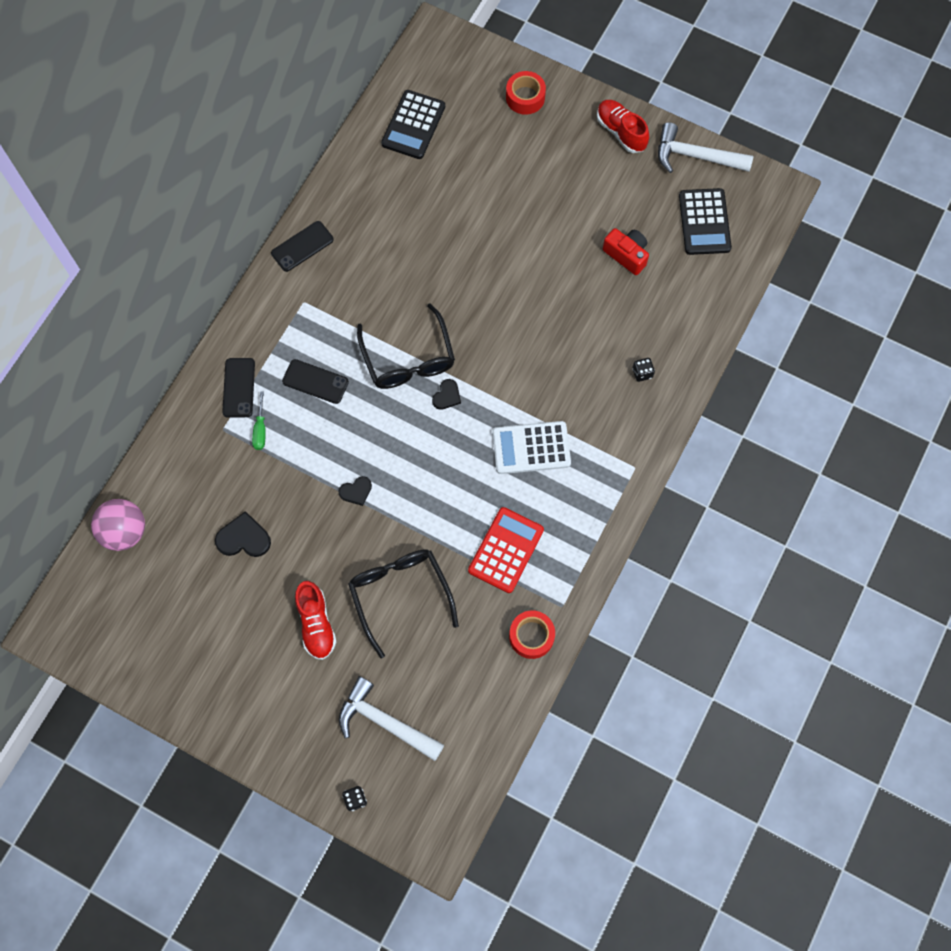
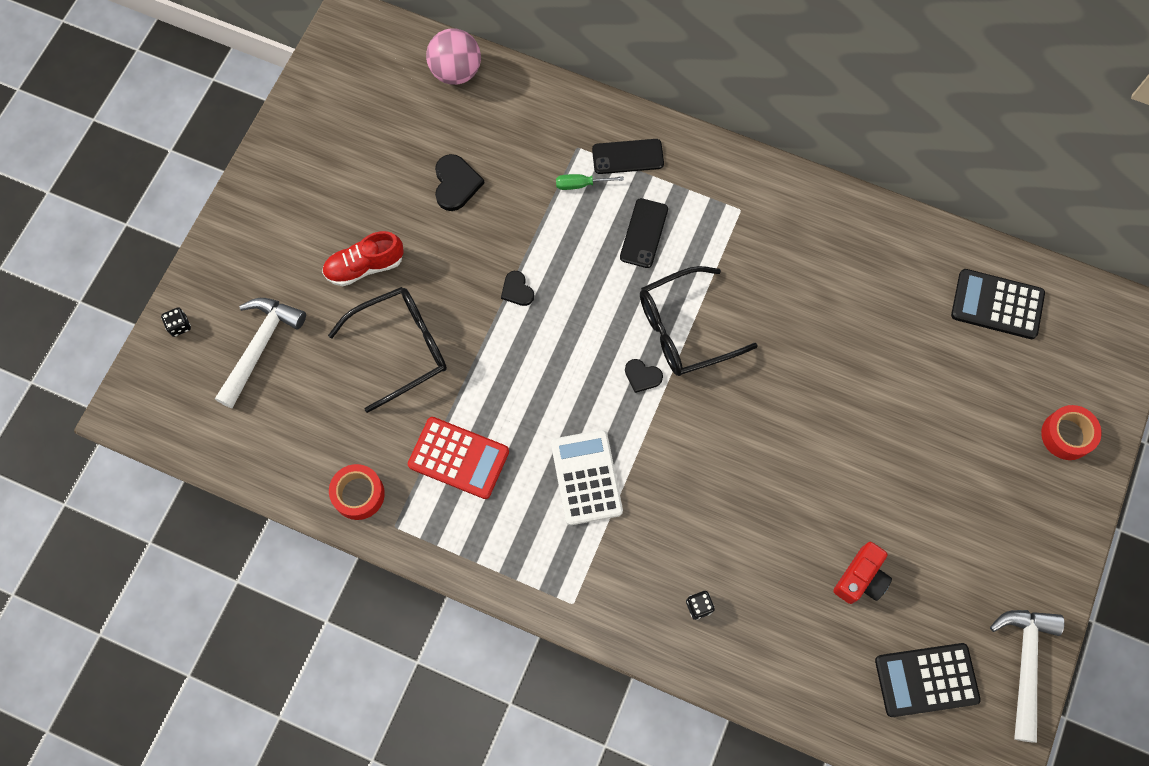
camera: 85 degrees right, 0 degrees up
(302, 246) = (811, 200): black phone -> none
(621, 132) = (1041, 561): red shoe -> none

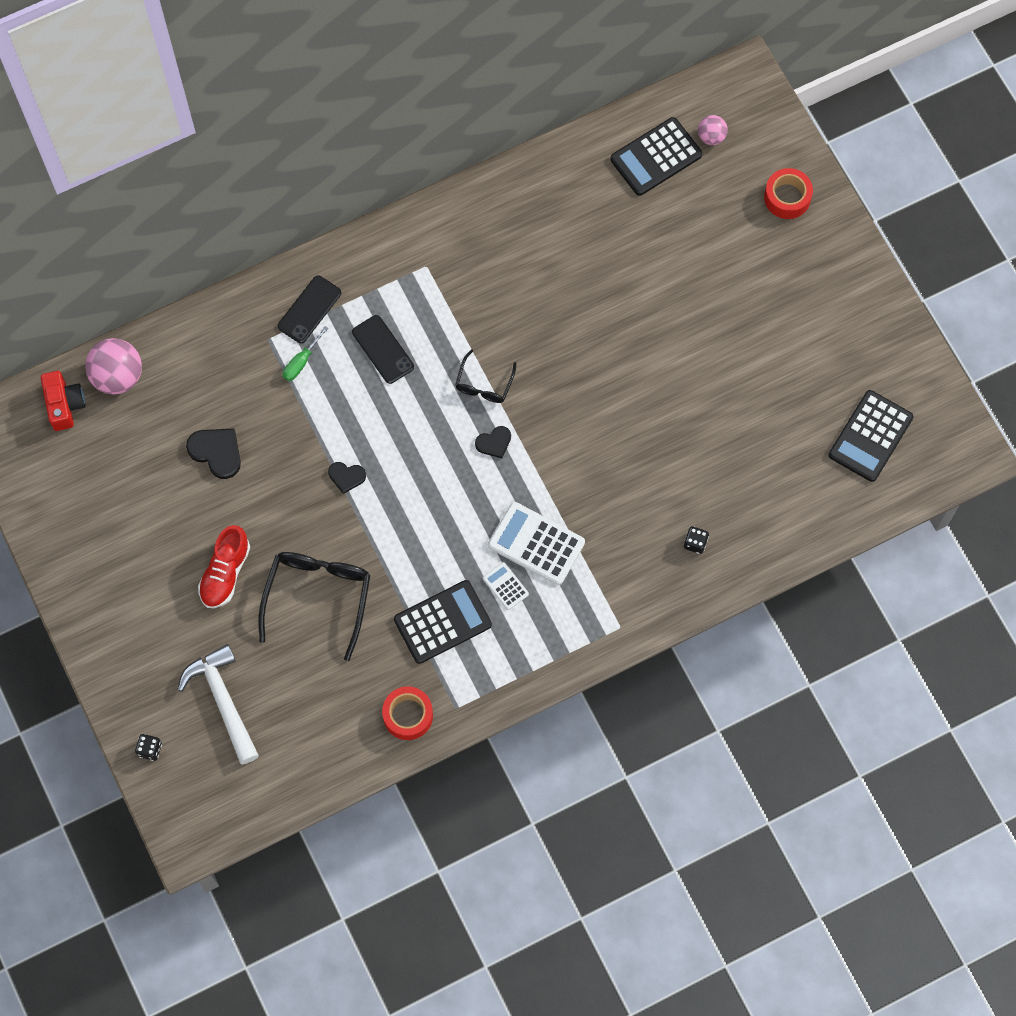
camera: 50 degrees left, 0 degrees up
(458, 458) = (442, 622): red calculator -> black calculator
(530, 482) = (505, 586): none -> white calculator
(684, 329) = (484, 384): black glasses -> black glasses, size x0.54
(861, 578) = (768, 419): red camera -> red camera (64, 405)
(1024, 664) = (913, 365): white hammer -> none
(1057, 332) = (711, 137): none -> pink ball

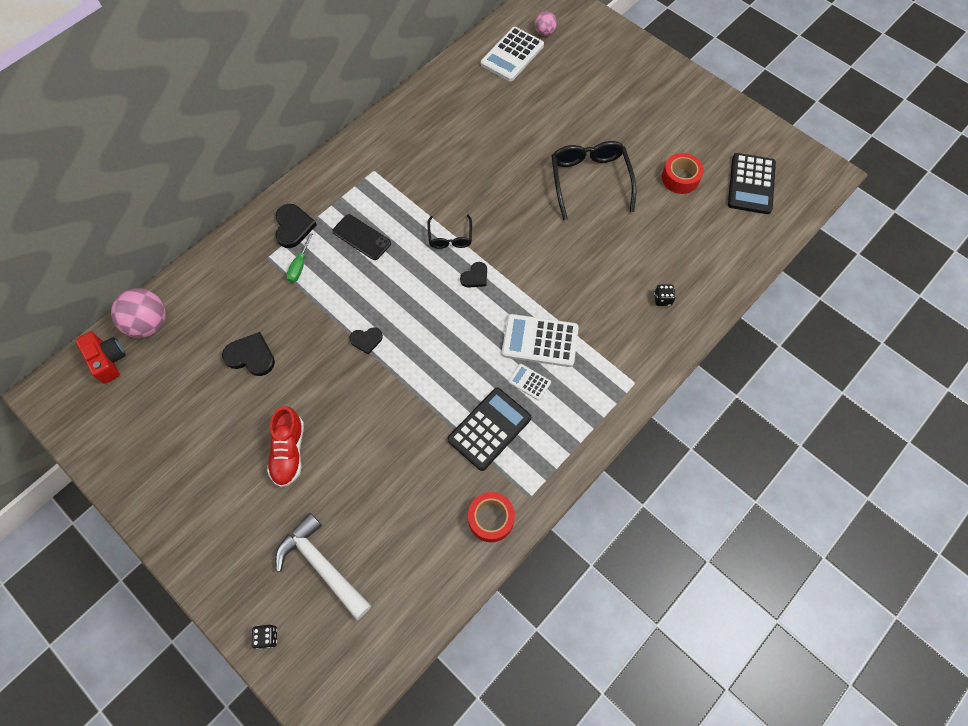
camera: 20 degrees left, 5 degrees down
(309, 309) = (293, 227): black phone -> black heart
(318, 597) = (376, 444): black glasses -> black glasses (589, 180)
(656, 157) = (512, 55): black calculator -> white calculator
(787, 197) = (614, 53): red tape -> red tape (680, 178)

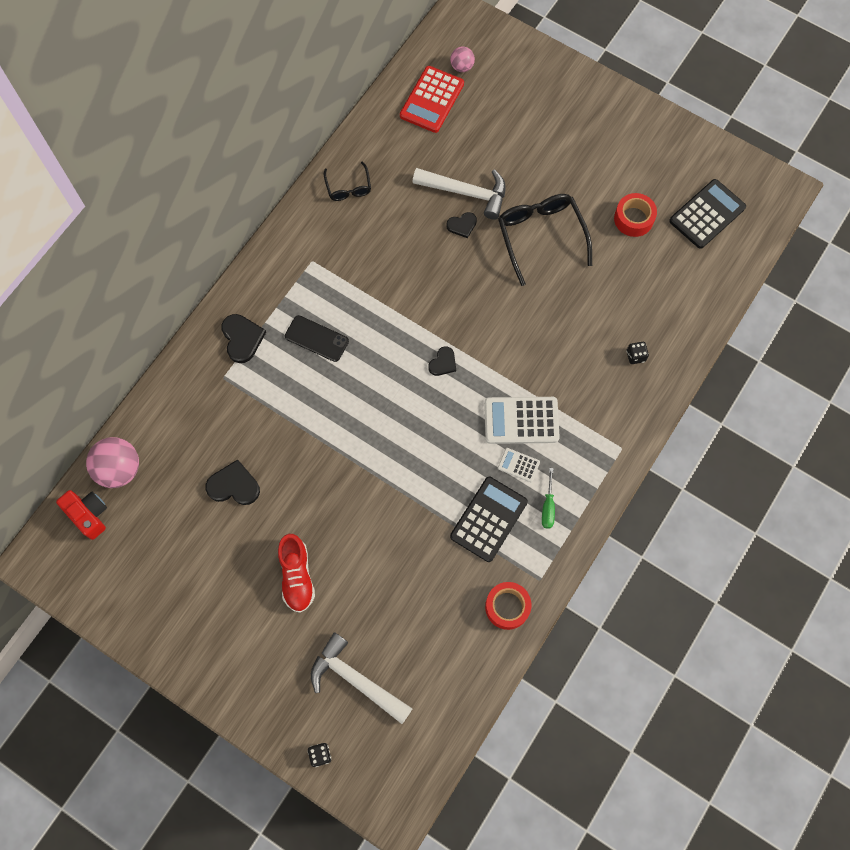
camera: 10 degrees left, 5 degrees up
(299, 266) = (259, 381): green screwdriver -> green screwdriver (548, 506)
(366, 340) = (347, 449): black heart -> black heart (462, 225)
(450, 237) = (408, 324): black glasses -> black glasses (348, 187)
(512, 55) = (432, 100): white calculator -> red calculator
(527, 134) = (466, 193): none -> white hammer
(751, 184) = (707, 214): black calculator -> black calculator turned 135 degrees counterclockwise

